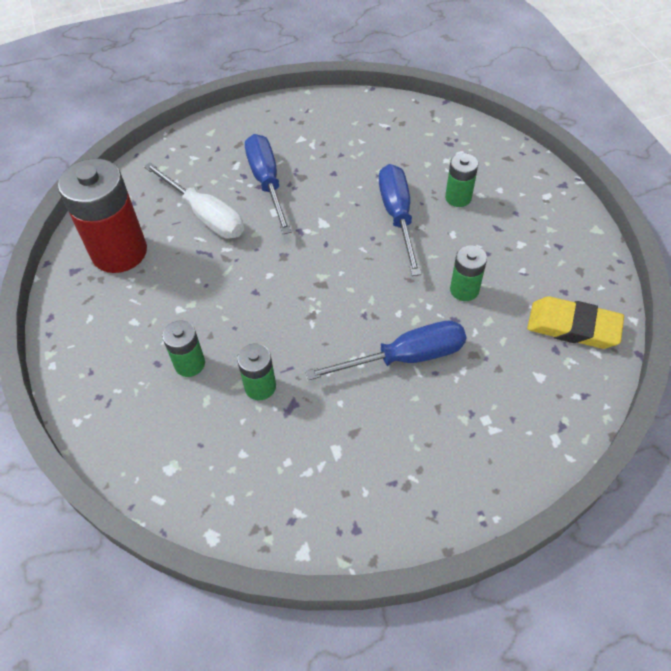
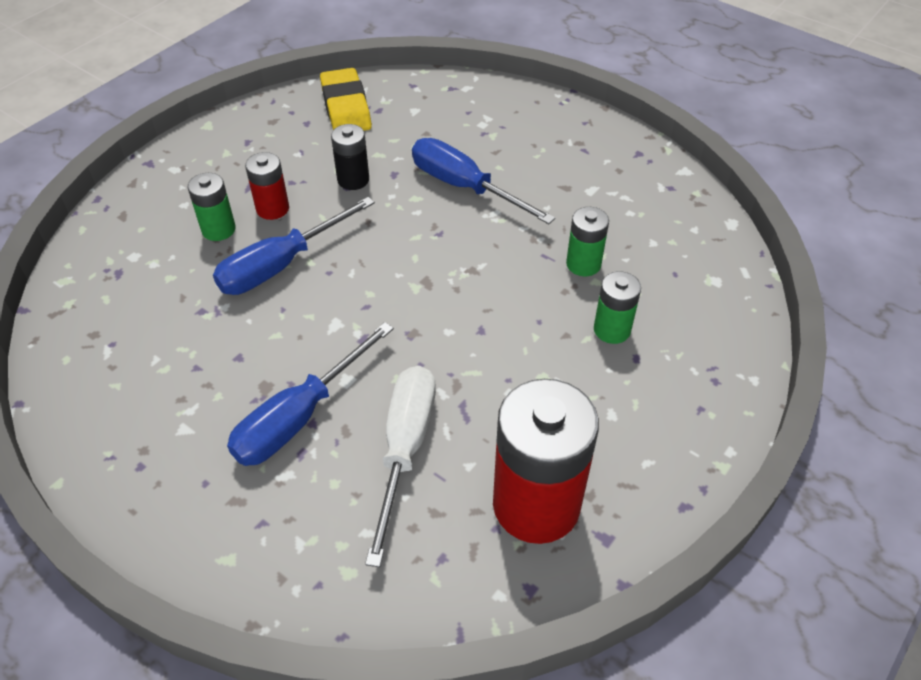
camera: 125 degrees left, 5 degrees down
(461, 232) = (272, 208): none -> red battery
(464, 290) = (353, 180): green battery -> black battery

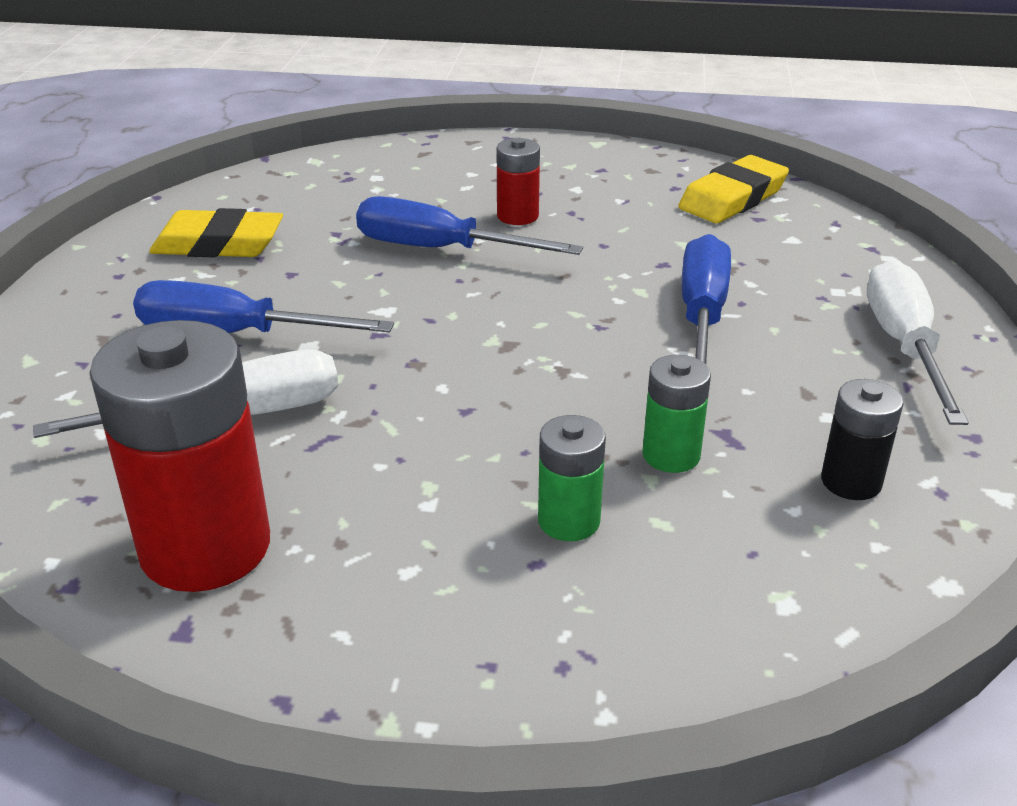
camera: 60 degrees right, 15 degrees down
(151, 386) = (218, 244): none -> yellow eraser
(218, 229) = (455, 201): green battery -> none
(353, 180) = (619, 243): black battery -> black battery (851, 481)
(552, 131) = (904, 346): none -> white screwdriver

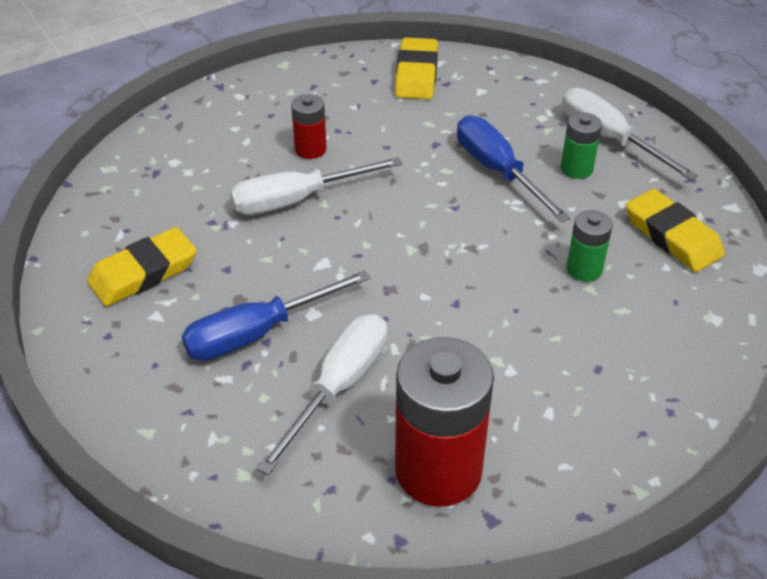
camera: 40 degrees left, 10 degrees up
(440, 249) = (297, 200): blue screwdriver -> white screwdriver
(569, 521) = (585, 336): green battery -> green battery (576, 169)
(851, 481) = (672, 236): black battery -> yellow eraser

